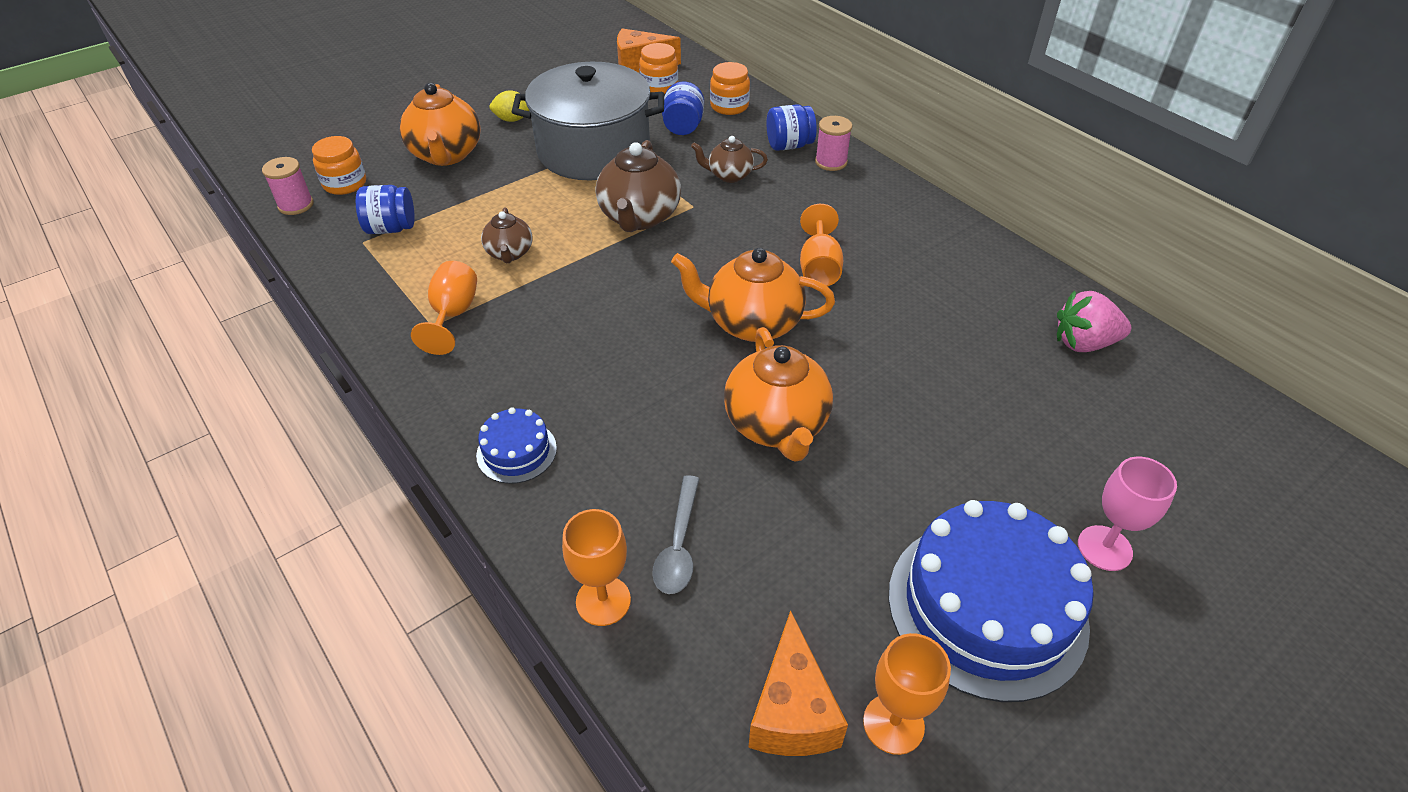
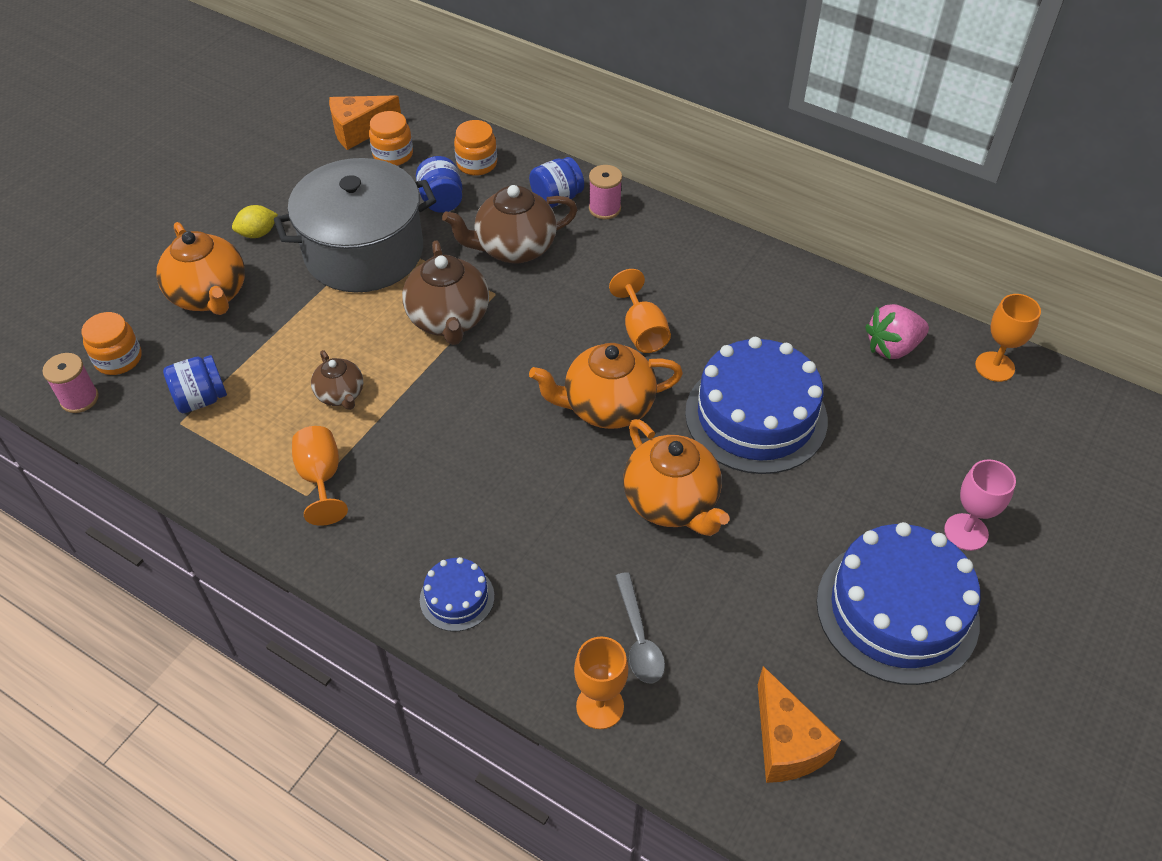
camera: 20 degrees left, 5 degrees up
(729, 175) = (514, 248): brown teapot -> brown teapot, size x1.75
(893, 724) = (863, 726): orange goblet -> orange goblet (994, 367)
(903, 369) = (756, 416): none -> blue cake

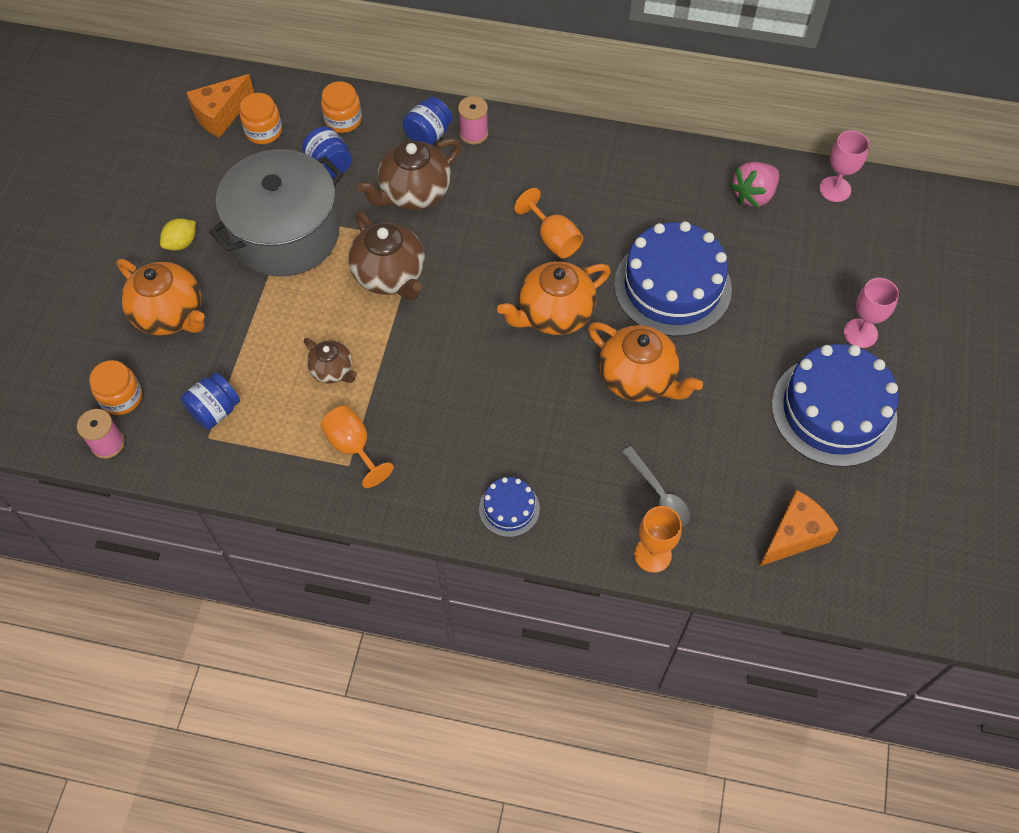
camera: 20 degrees left, 10 degrees up
(786, 743) = (794, 535): orange cheese -> orange cheese turned 90 degrees counterclockwise
(994, 367) = (835, 189): orange goblet -> pink goblet

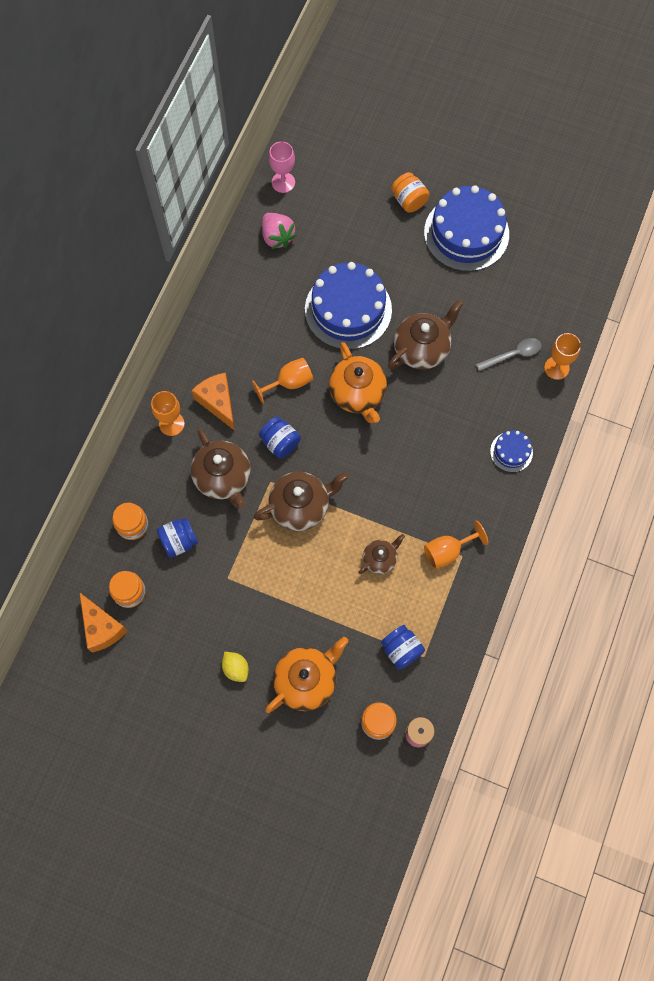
camera: 80 degrees left, 10 degrees up
(286, 234) = (243, 583): grey pot -> none
(428, 135) = (165, 459): blue jar -> blue jar (280, 442)
(473, 133) = (171, 424): pink spool -> orange goblet
(638, 379) = (422, 349): orange teapot -> brown teapot
(794, 535) = (553, 281): orange cheese -> orange cheese (218, 402)
(860, 333) = (409, 200): pink goblet -> orange jar

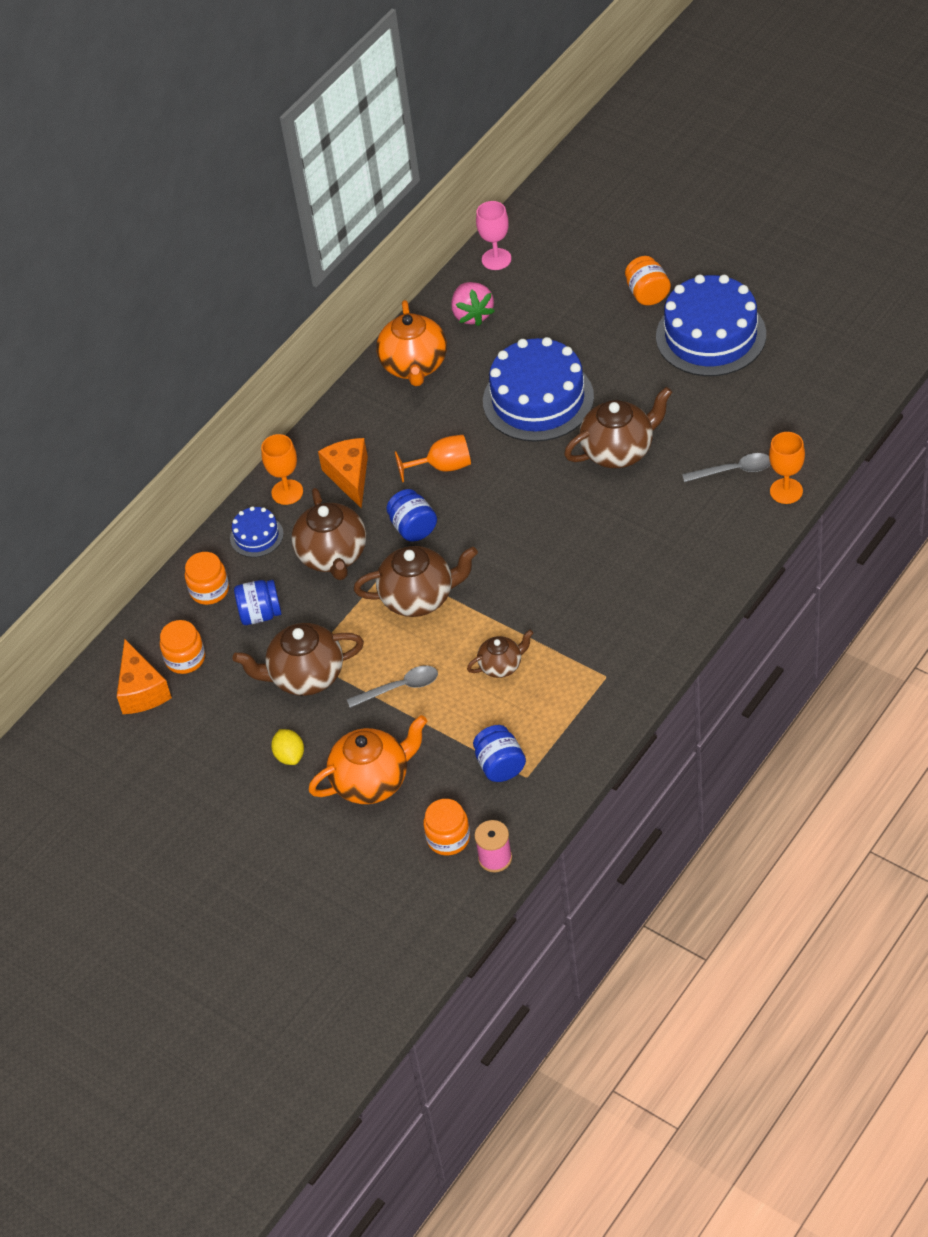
camera: 20 degrees right, 20 degrees down
(229, 593) = (305, 676): none -> brown teapot
(306, 592) = (399, 688): none -> grey spoon
(358, 394) = (524, 489): orange teapot -> orange teapot (414, 366)
(447, 551) = (589, 669): orange goblet -> none
(511, 452) = (701, 573): blue cake -> blue cake (256, 536)

